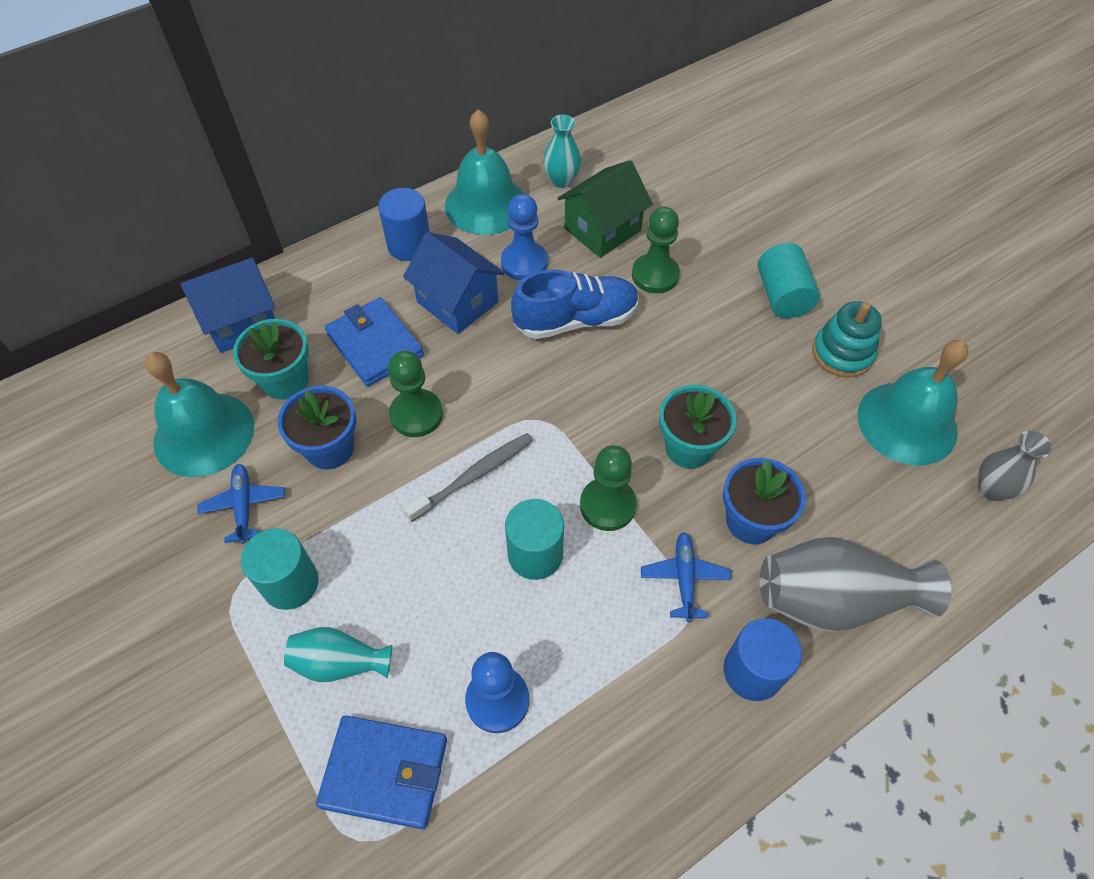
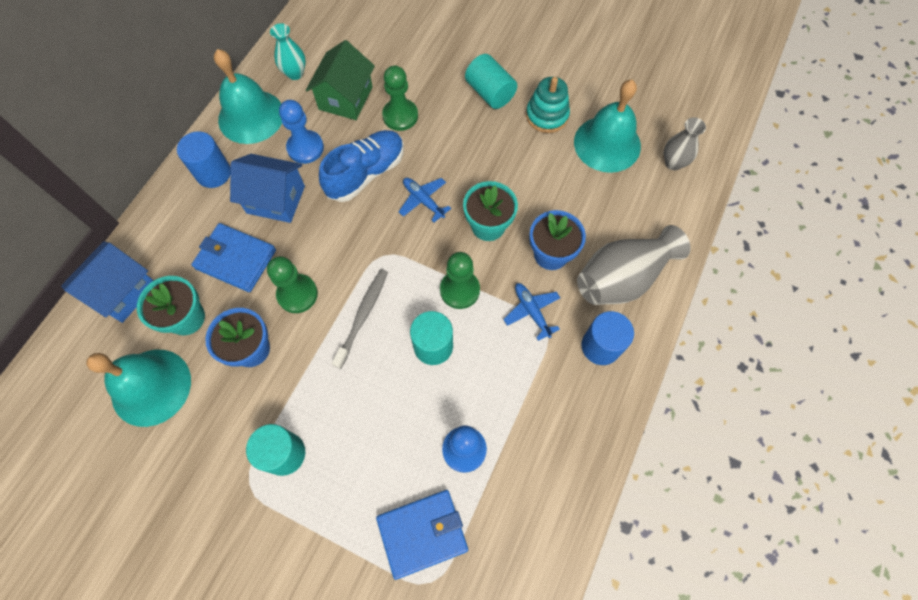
camera: 30 degrees left, 10 degrees up
(244, 506) = (216, 421): blue plane -> blue plane (423, 200)
(340, 662) = (351, 484): turquoise vase -> none

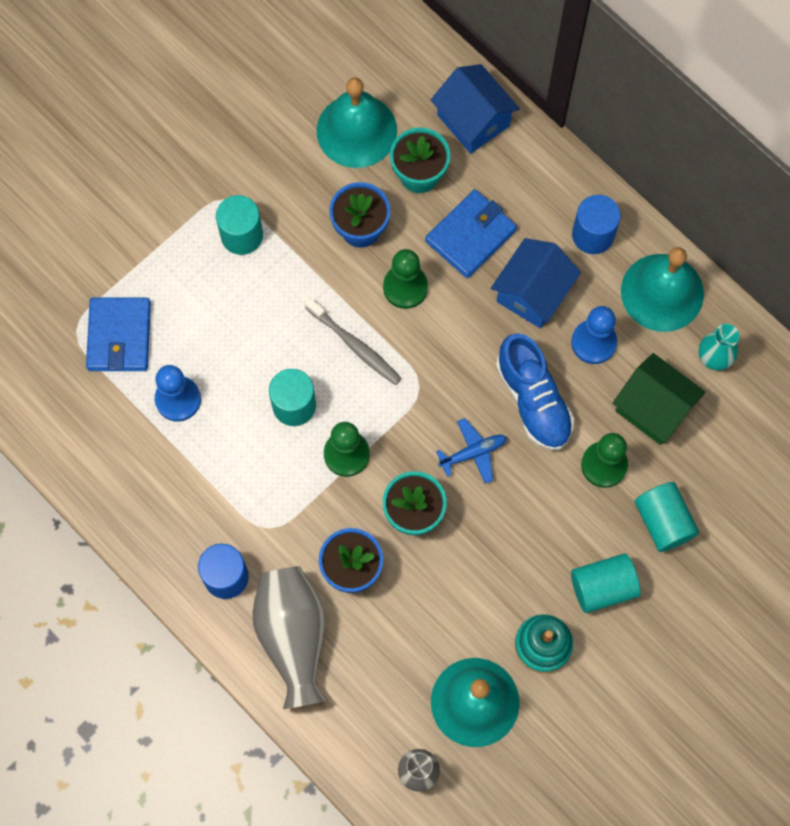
camera: 110 degrees right, 5 degrees up
(428, 71) = (663, 521): none -> turquoise cylinder
(531, 311) = (292, 520): blue plane -> none

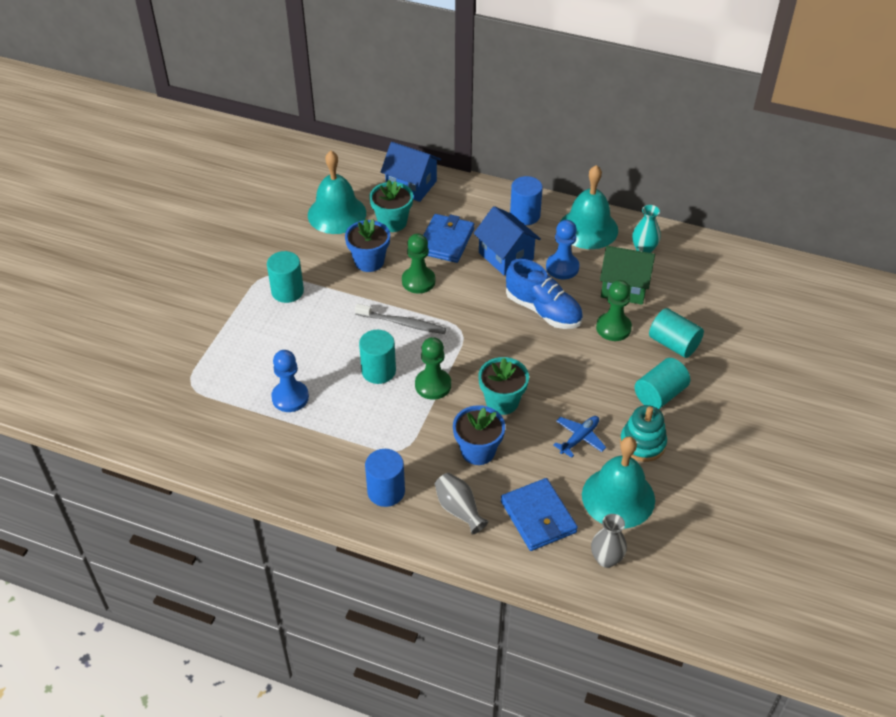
camera: 25 degrees left, 25 degrees down
(119, 336) = (226, 376): blue wallet -> blue wallet (538, 517)
(293, 636) = (459, 509): grey vase -> grey vase, size x0.57
(473, 453) = (521, 353): blue plane -> blue plane (579, 438)
(533, 293) = (506, 256): blue house -> blue house turned 45 degrees counterclockwise

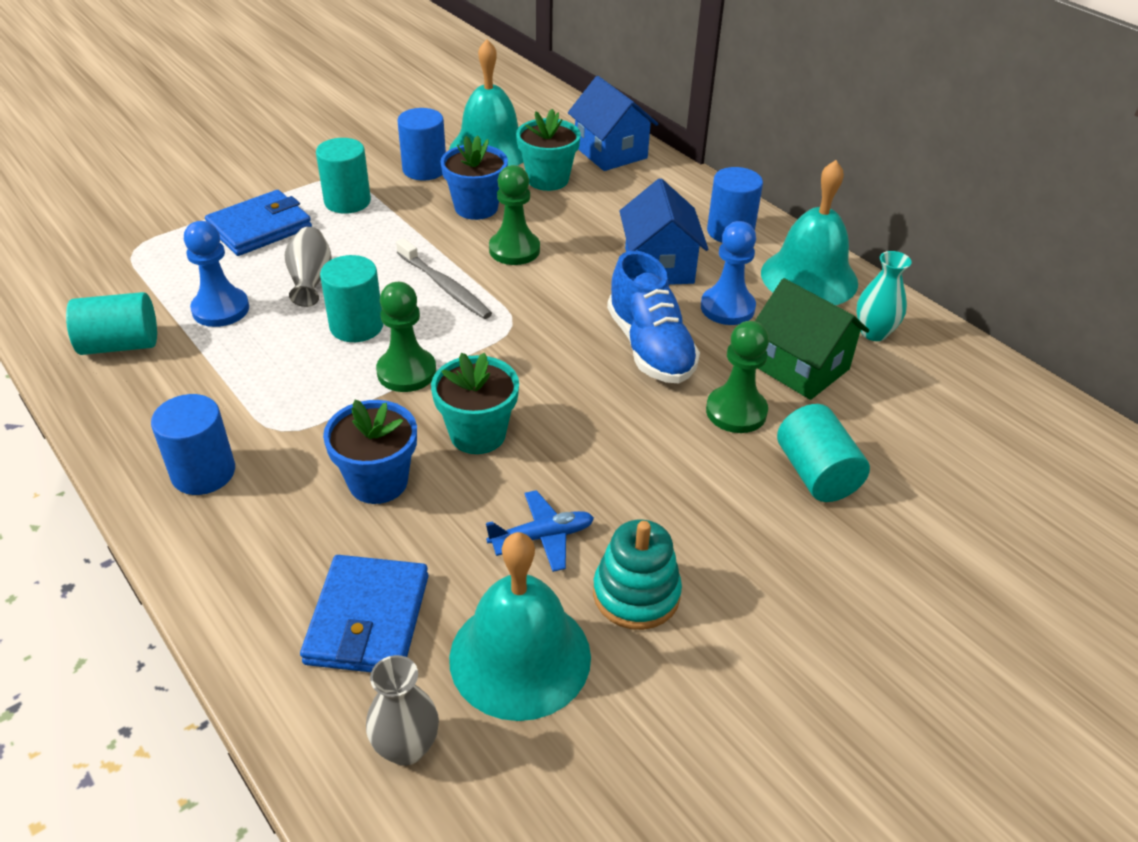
camera: 30 degrees right, 5 degrees down
(311, 247) = (424, 169): none -> blue cylinder
(446, 241) = (595, 221): blue wallet -> blue wallet (260, 228)
(459, 509) = (269, 547): grey vase -> grey vase (310, 280)
(660, 394) = (730, 535): turquoise cylinder -> turquoise cylinder (120, 345)

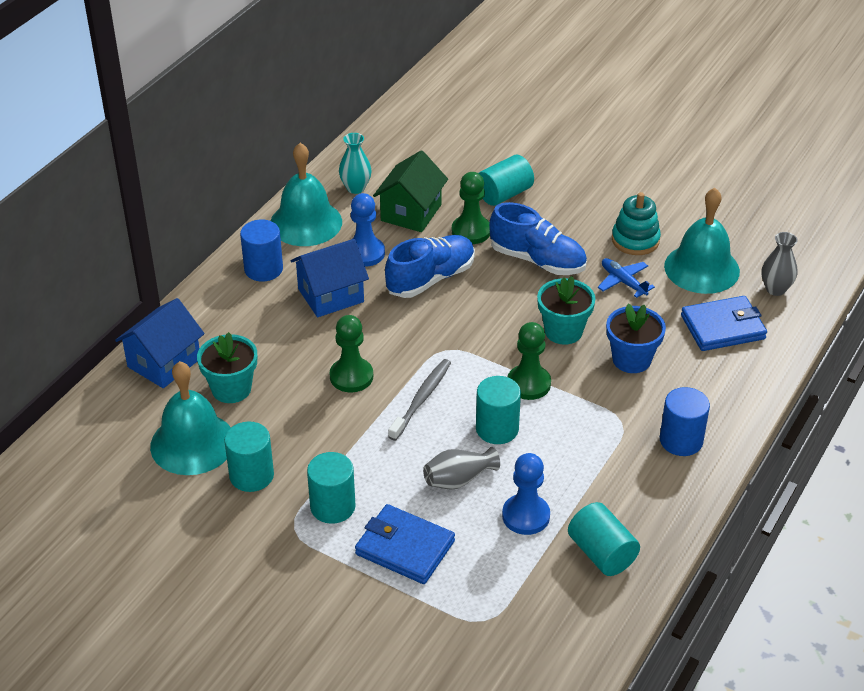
camera: 110 degrees left, 0 degrees up
(424, 169) = (251, 475): blue cylinder -> turquoise cylinder
(476, 207) = (300, 419): blue flower pot -> none
(640, 458) = (537, 260): none -> blue shoe

